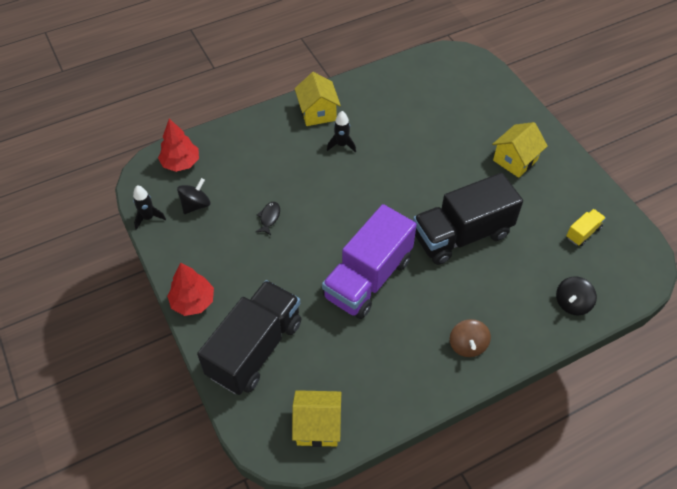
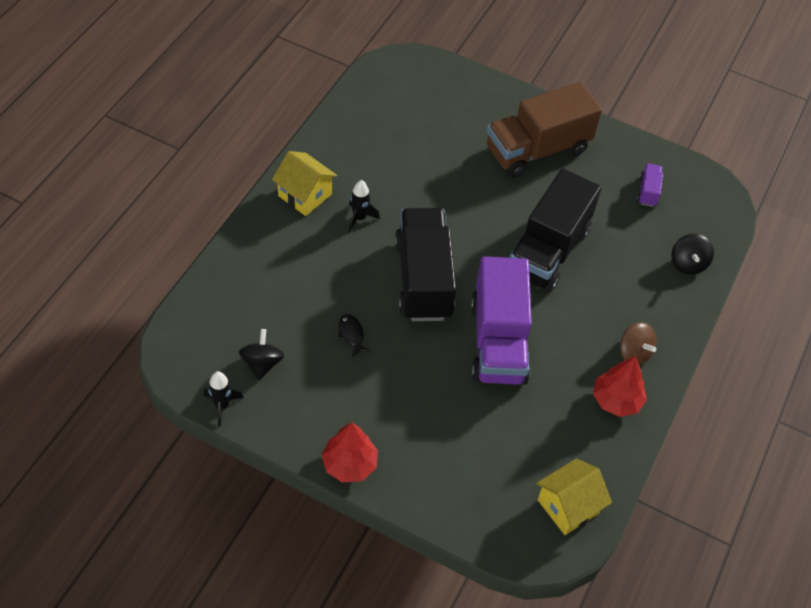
camera: 40 degrees left, 0 degrees up
(181, 163) = (203, 327): red tree -> red tree (616, 400)
(255, 349) = (451, 472): black truck -> black truck (423, 279)
(515, 160) = (537, 150): yellow house -> brown truck
(583, 233) = (648, 191): yellow truck -> purple truck

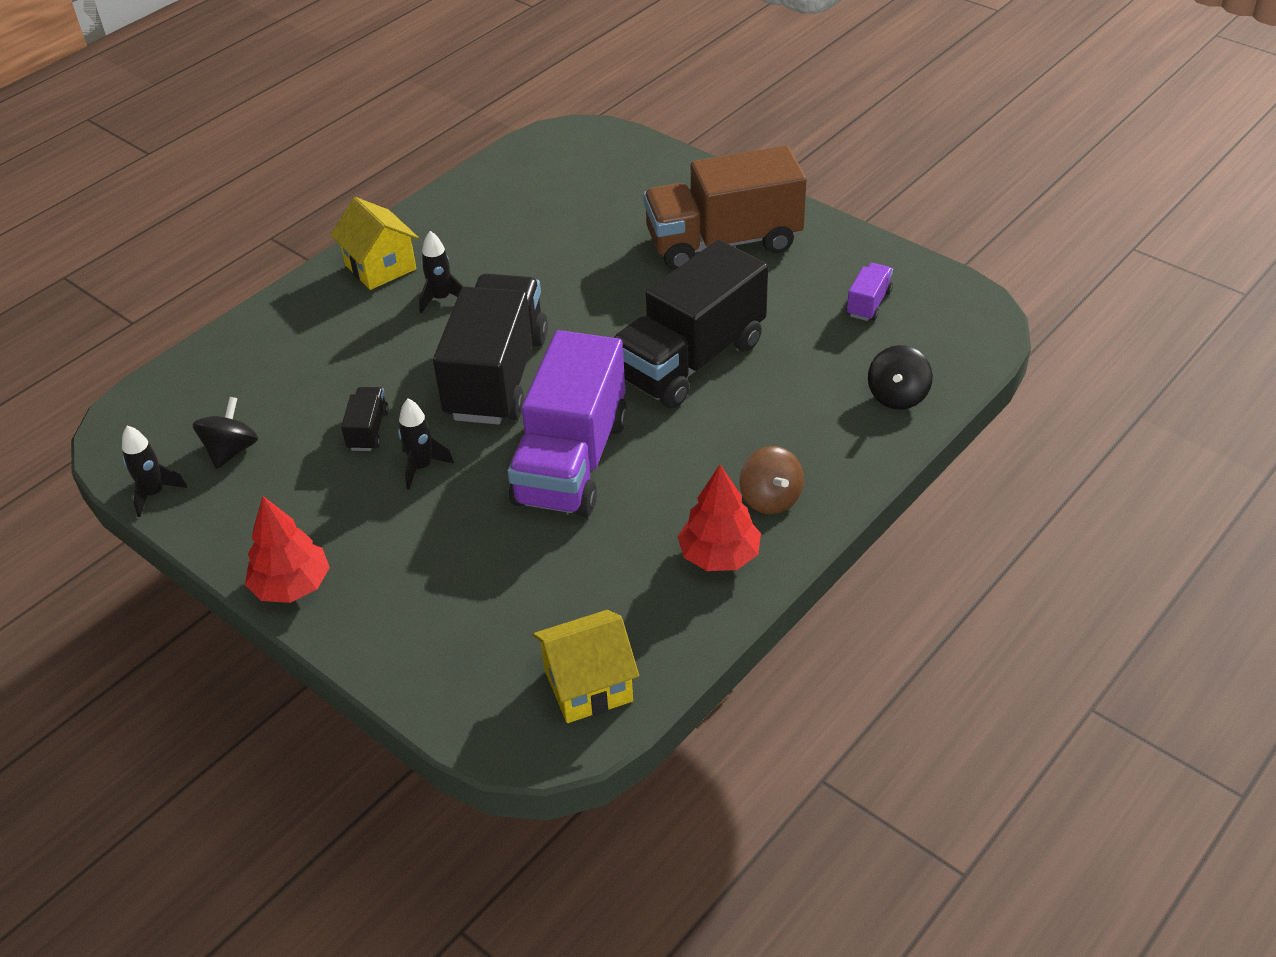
camera: 20 degrees right, 10 degrees down
(351, 334) = (368, 430): black fish -> black truck
(400, 359) = (421, 467): none -> black rocket

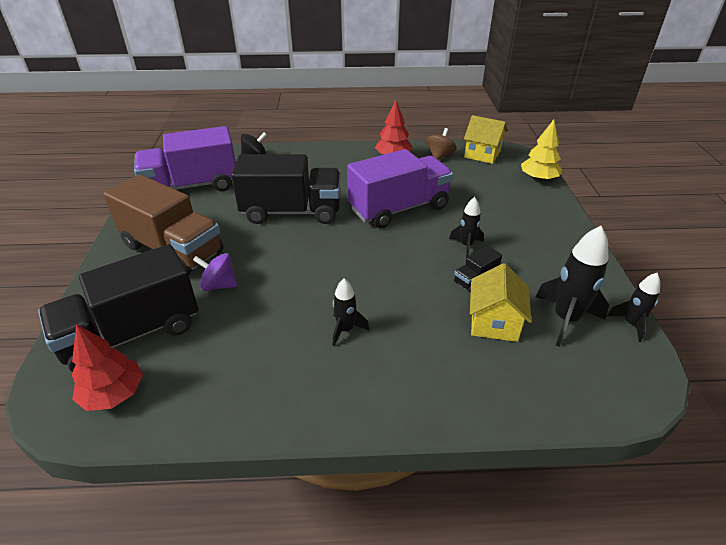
camera: 135 degrees left, 5 degrees down
(231, 451) = (565, 319): black spinning top -> black rocket
(292, 586) = (573, 236): red tree -> red tree (113, 394)
(380, 267) = (349, 389): yellow house -> yellow house (494, 322)
(433, 689) = (538, 178): none -> yellow tree
(497, 376) = (379, 262): black truck -> black truck (132, 333)
(615, 251) = (219, 285): none -> purple spinning top
(770, 498) = (350, 159): brown spinning top -> brown spinning top (439, 156)
(869, 303) = (192, 186): purple truck -> purple truck, size x2.42

